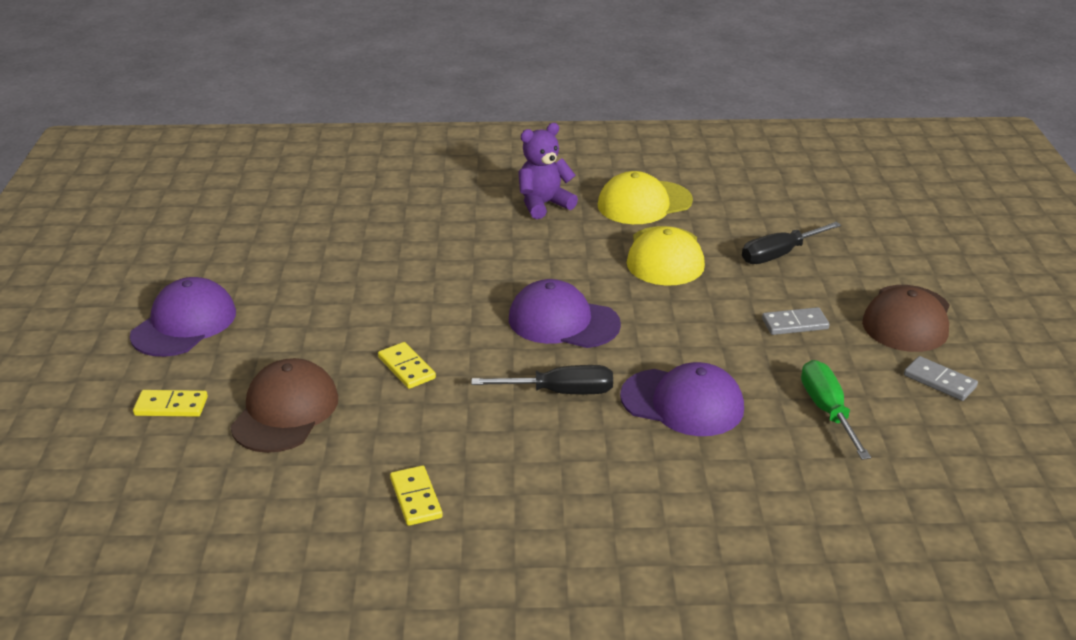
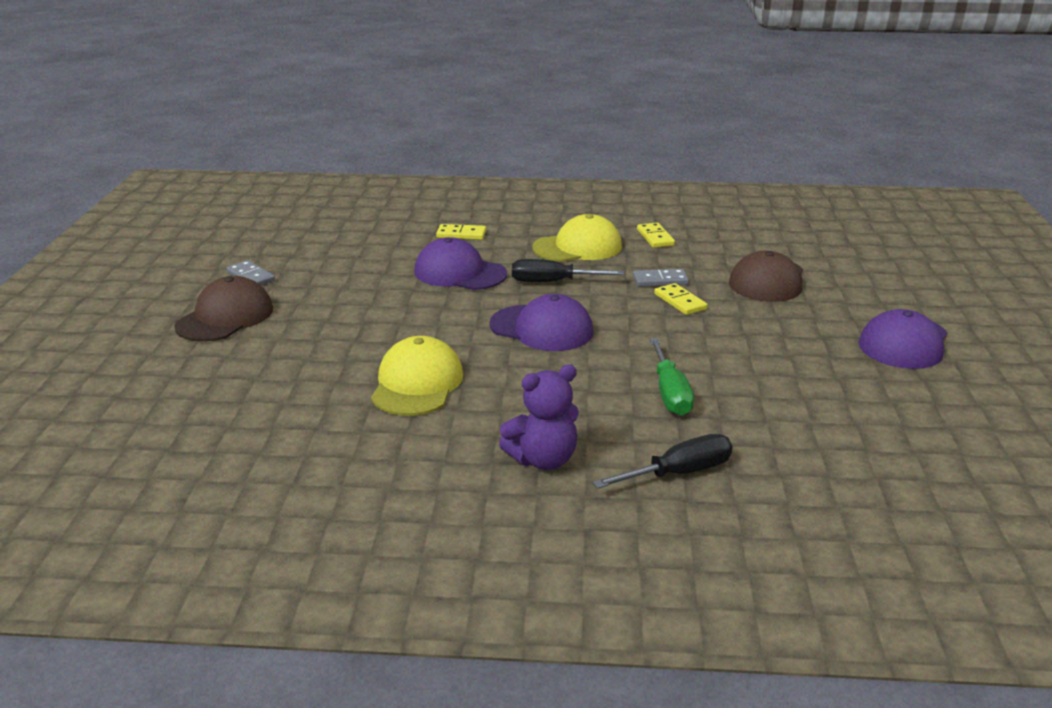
camera: 175 degrees left, 5 degrees down
(171, 406) = (860, 286): yellow domino -> yellow domino (461, 234)
(644, 203) = (409, 455): yellow cap -> yellow cap (578, 247)
(779, 254) = (290, 380): black screwdriver -> black screwdriver (678, 473)
(794, 324) = (330, 318): grey domino -> grey domino (660, 280)
(827, 411) = (354, 264): green screwdriver -> green screwdriver (670, 393)

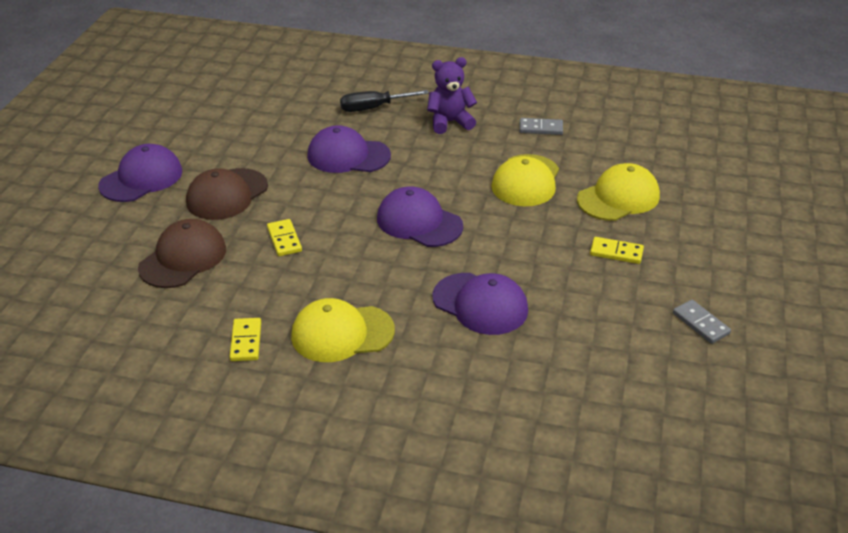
camera: 170 degrees left, 10 degrees up
(225, 317) = (701, 266): brown cap -> brown cap (227, 194)
(296, 375) = (618, 198): none -> yellow cap
(461, 234) = (470, 377): yellow domino -> yellow domino (616, 252)
(553, 282) = (390, 279): black screwdriver -> none
(660, 280) = (285, 269): grey domino -> grey domino (541, 128)
(670, 393) = (348, 156): green screwdriver -> purple cap

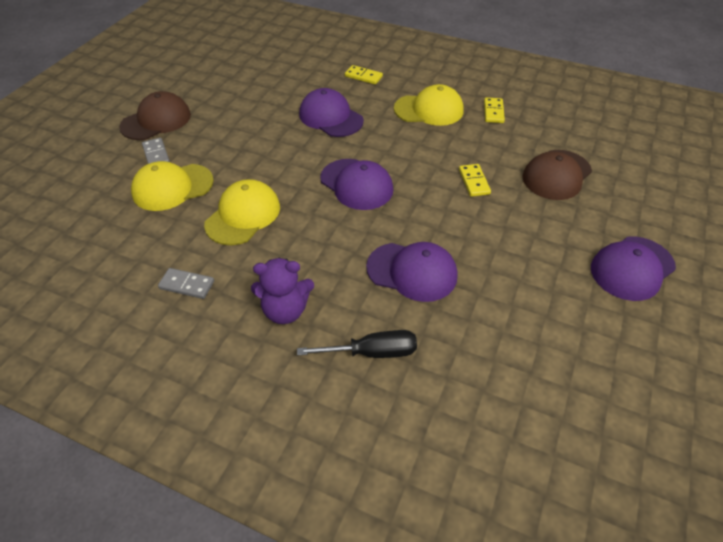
camera: 170 degrees left, 10 degrees up
(227, 194) = (535, 236): brown cap -> brown cap (156, 121)
(616, 252) = (212, 141): yellow domino -> yellow domino (363, 76)
(700, 323) = (194, 91): grey domino -> grey domino (156, 154)

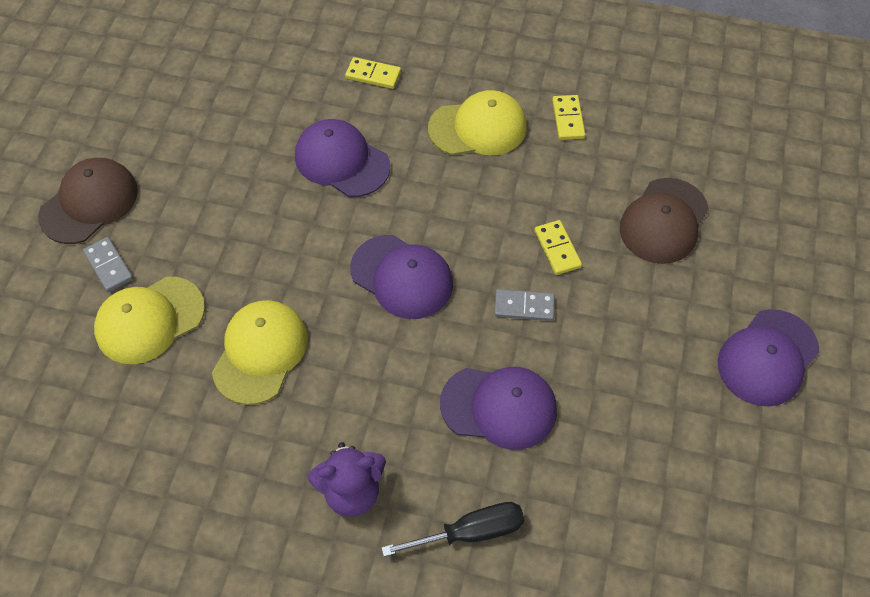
camera: 10 degrees left, 10 degrees up
(187, 285) = (215, 474): grey domino -> grey domino (524, 307)

